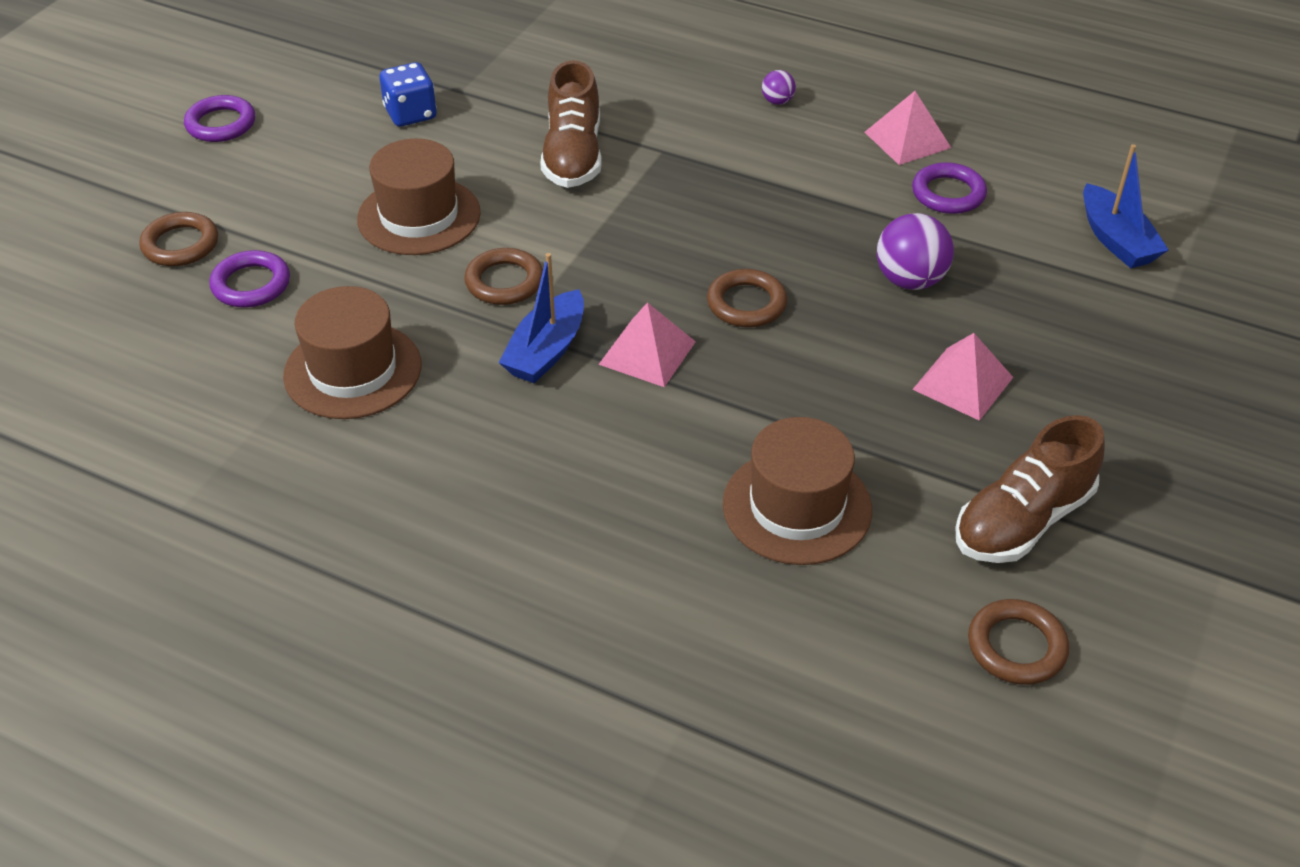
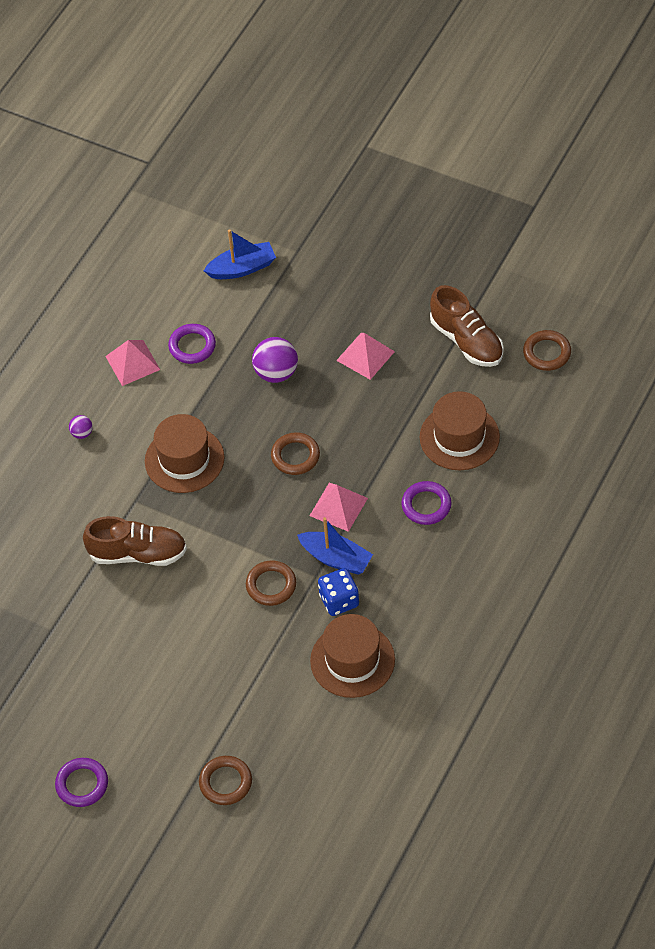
camera: 85 degrees left, 10 degrees up
(251, 284) = (269, 731): purple ring -> purple ring (426, 505)
(410, 114) = (79, 659): blue dice -> blue dice (339, 600)
(419, 216) = (201, 641): brown hat -> brown hat (184, 459)

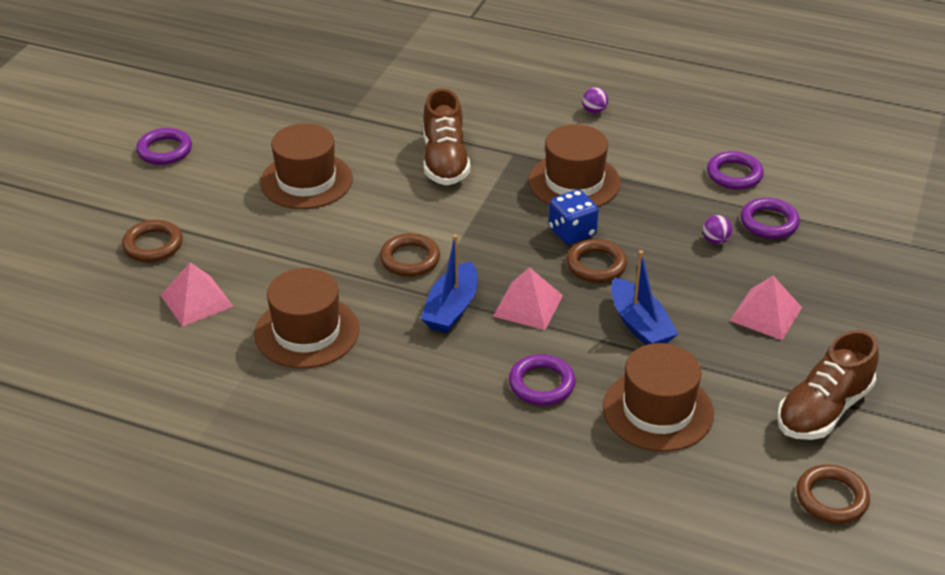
camera: 80 degrees right, 15 degrees down
(132, 363) = (697, 135): pink pyramid -> pink pyramid (196, 300)
(150, 663) = (306, 181): none -> brown hat
(242, 268) = (863, 202): blue boat -> blue boat (639, 325)
(258, 334) = (769, 222): none -> purple ring
(276, 373) = (715, 240): purple ball -> purple ball, size x0.52
(339, 600) = (391, 315): blue dice -> blue dice (572, 232)

